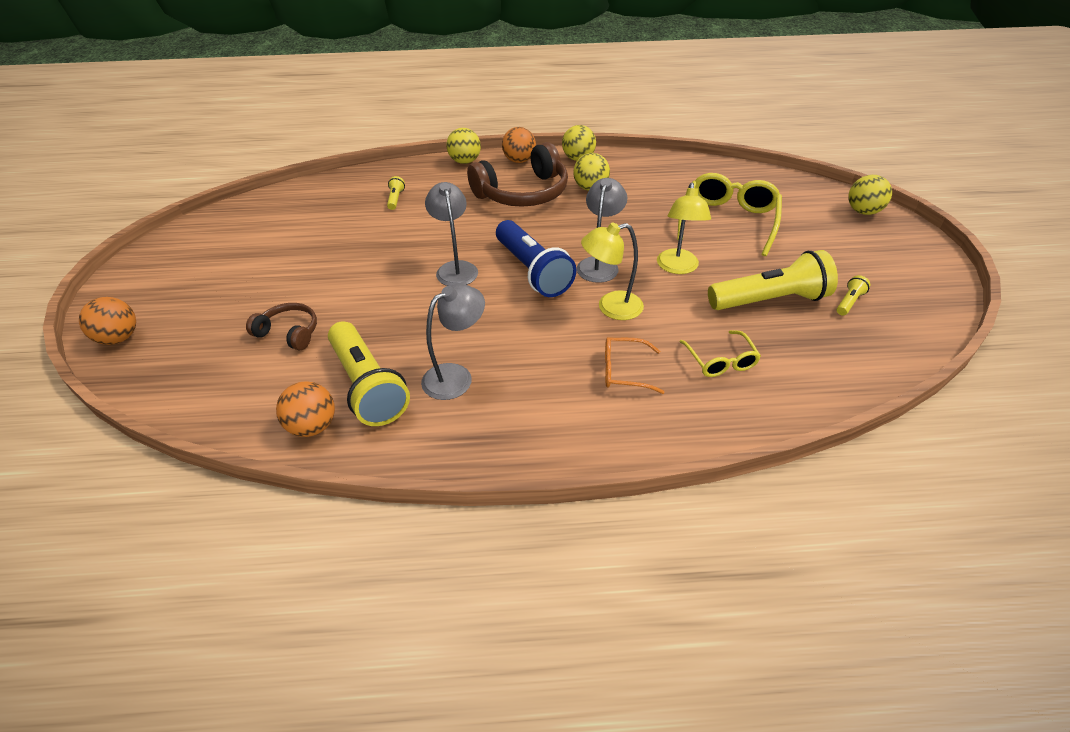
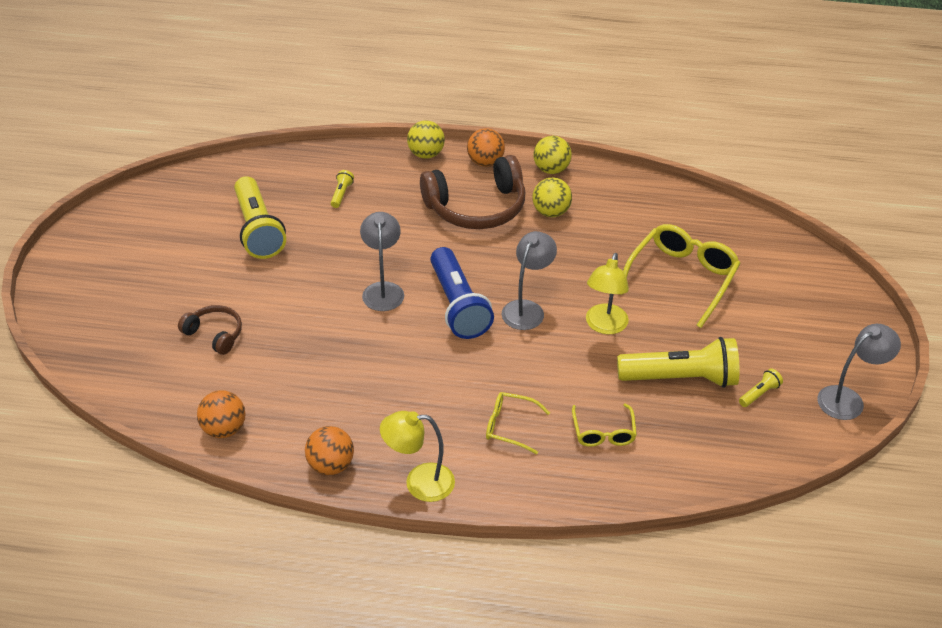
camera: 10 degrees right, 0 degrees up
(119, 338) = (64, 313): orange ball -> orange ball (331, 465)
(368, 386) = (277, 400): yellow flashlight -> yellow flashlight (258, 230)
(456, 376) = (356, 404): grey lamp -> grey lamp (848, 399)
(611, 307) = (521, 359): yellow lamp -> yellow lamp (419, 482)
(623, 371) = (509, 426): orange glasses -> yellow glasses
(863, 211) = (834, 290): yellow ball -> none

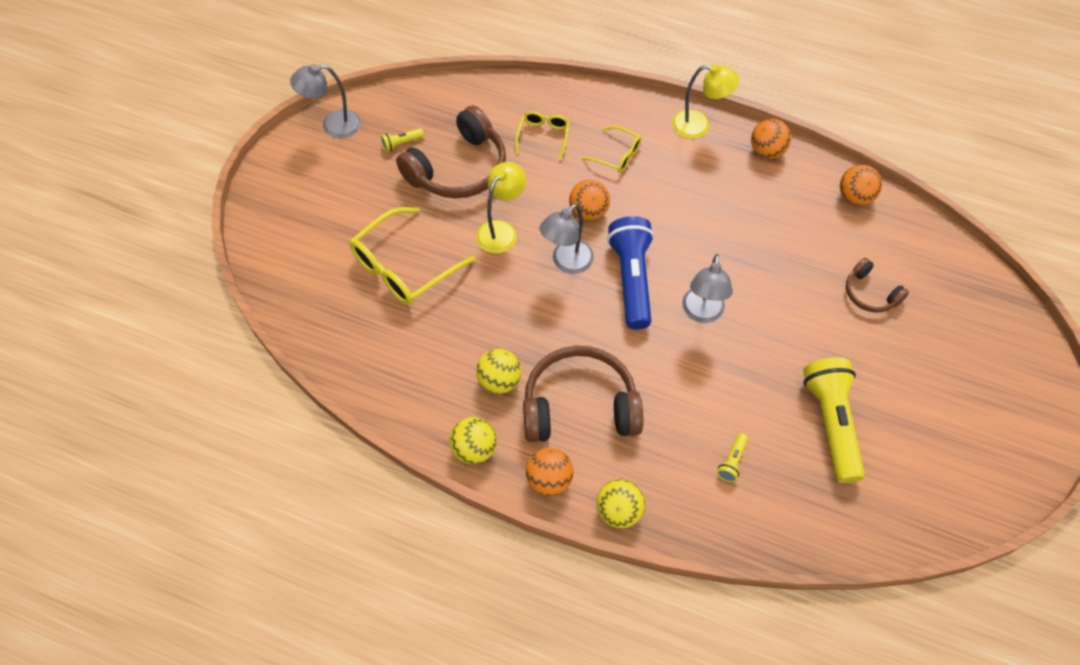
camera: 165 degrees left, 15 degrees up
(521, 359) = (588, 212): none -> orange ball
(681, 378) = (458, 169): yellow flashlight -> brown headphones

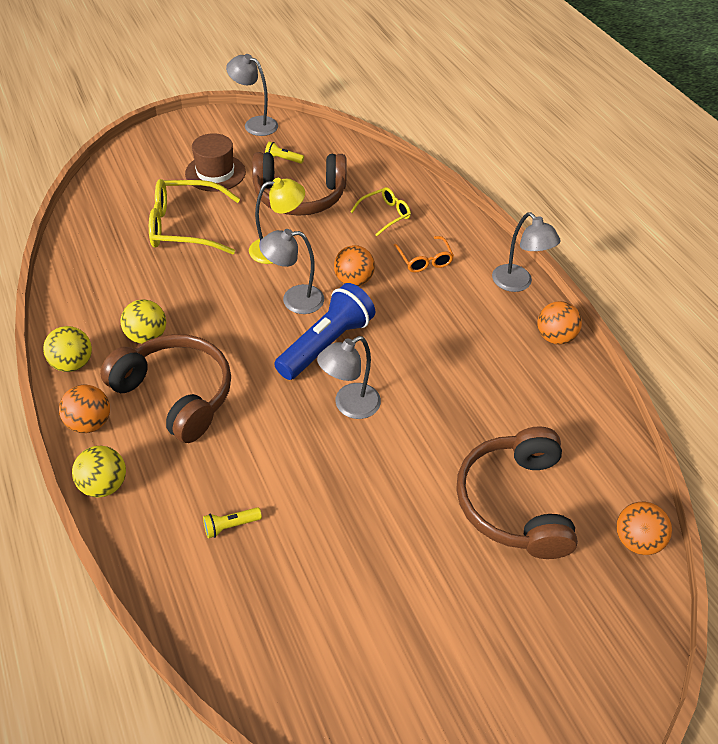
camera: 40 degrees right, 10 degrees down
(362, 198) = (215, 173): none -> brown hat
(617, 155) = (424, 260): yellow glasses -> orange glasses
(699, 126) = (517, 283): yellow lamp -> grey lamp
(831, 423) = (347, 569): yellow flashlight -> none
(855, 197) = (594, 422): orange ball -> orange ball (636, 540)
(870, 293) = (514, 502): brown headphones -> brown headphones, size x1.92

